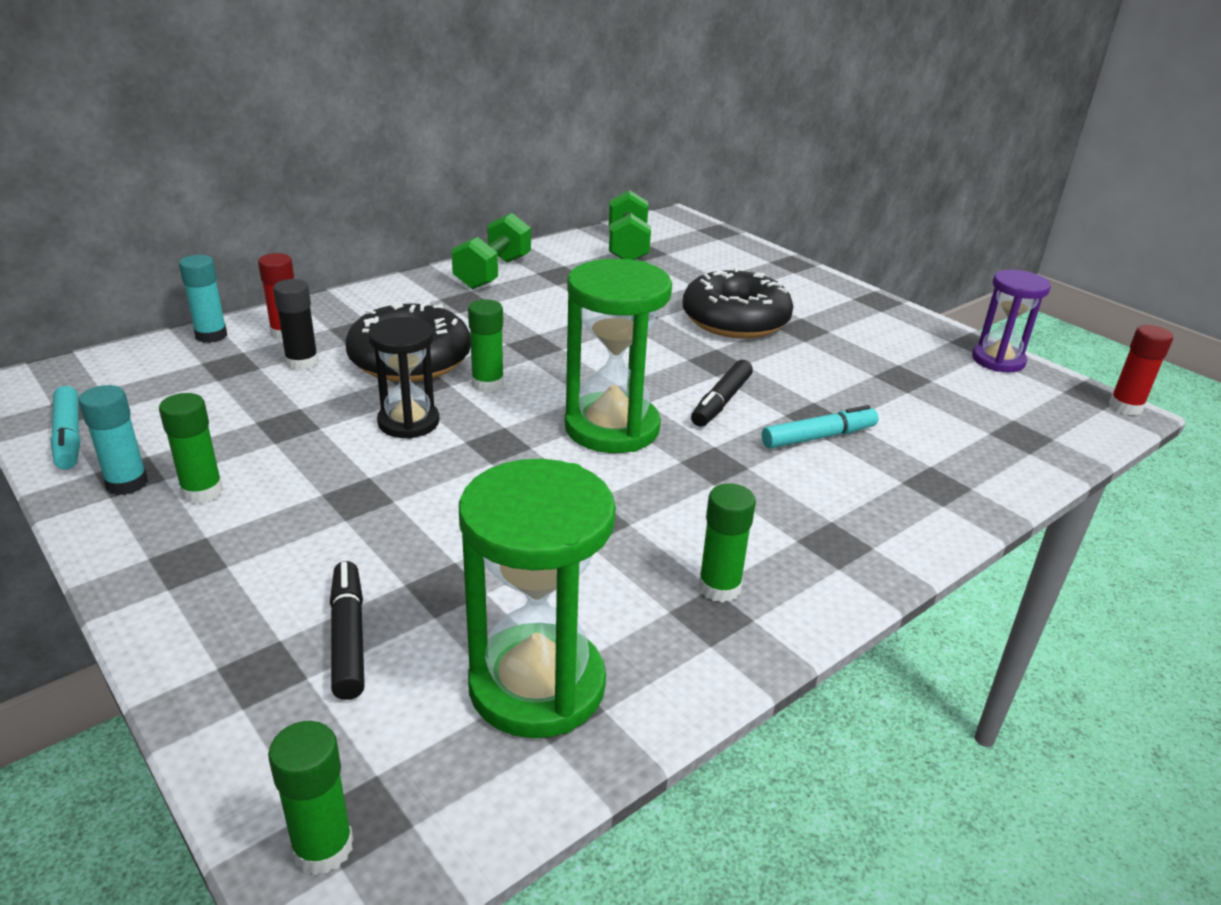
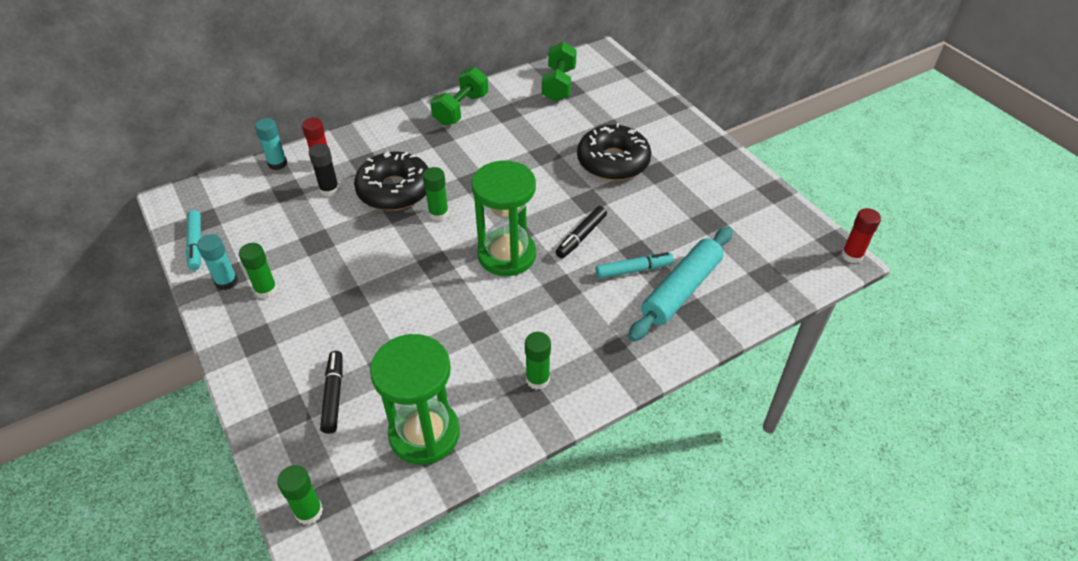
camera: 10 degrees right, 15 degrees up
(408, 422) = (386, 244): black hourglass -> none
(902, 457) = (681, 290): none -> turquoise rolling pin
(998, 360) = (782, 208): purple hourglass -> none

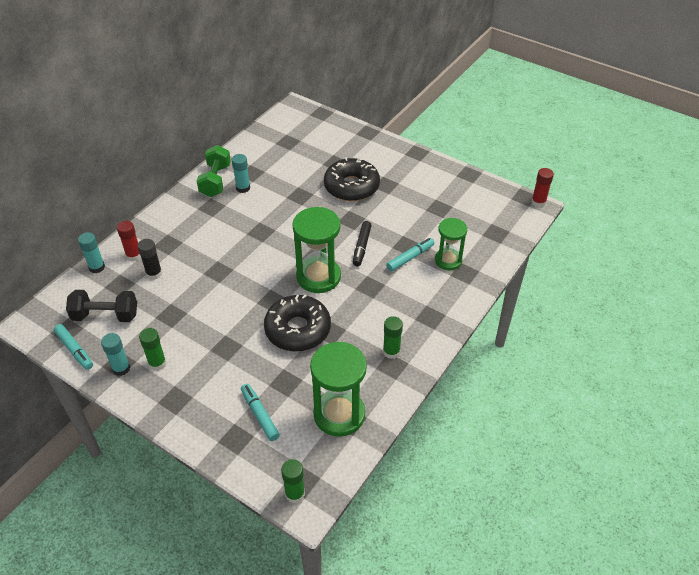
camera: 25 degrees left, 0 degrees up
(251, 218) = (105, 315): none -> black dumbbell
(334, 395) = (260, 415): black marker -> turquoise marker
(395, 190) = (205, 257): black donut -> black donut (298, 329)
(438, 214) = (250, 264): green glue stick -> none
(485, 126) = (243, 188): none -> turquoise glue stick
(559, 85) = (277, 140): green dumbbell -> none
(681, 290) = (448, 260): turquoise rolling pin -> green hourglass

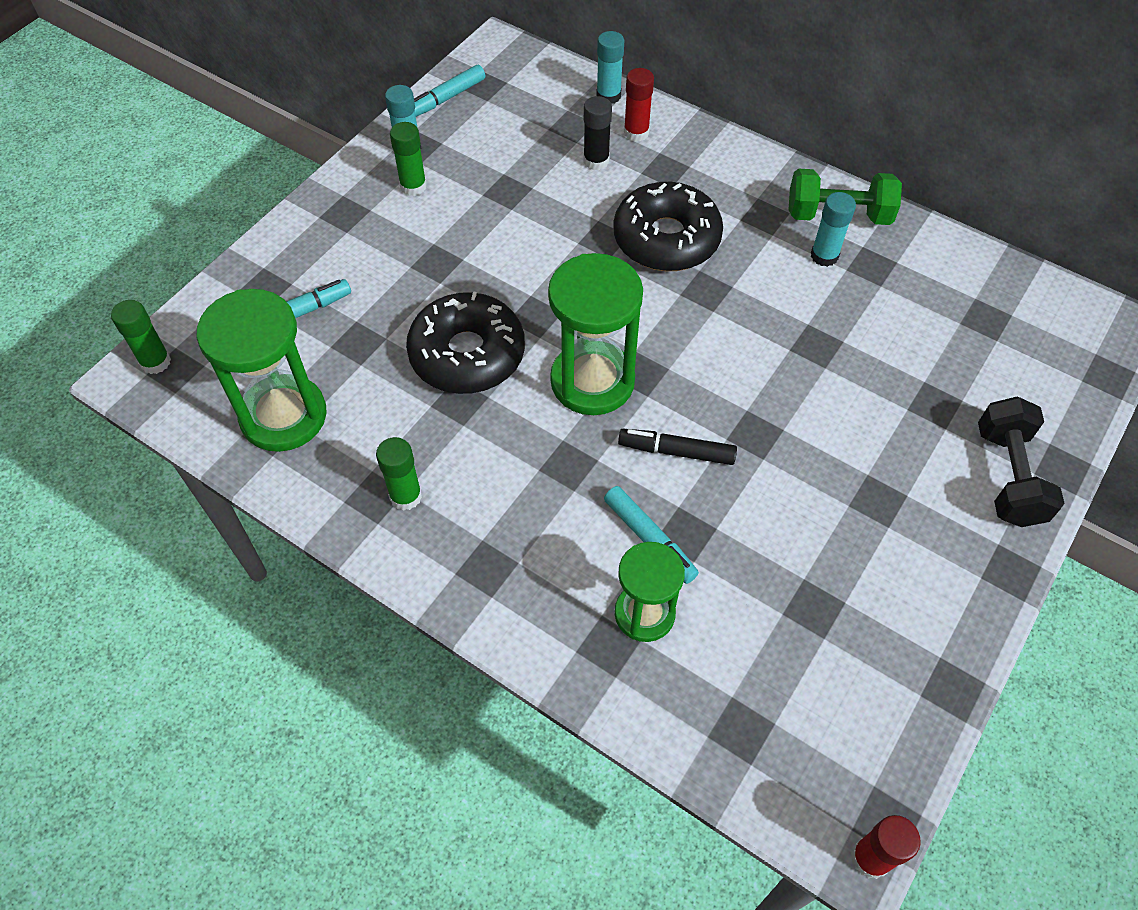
camera: 90 degrees right, 10 degrees up
(105, 315) = (509, 119): black dumbbell -> black dumbbell (1008, 476)
(351, 186) = (859, 434): black donut -> black donut (666, 239)

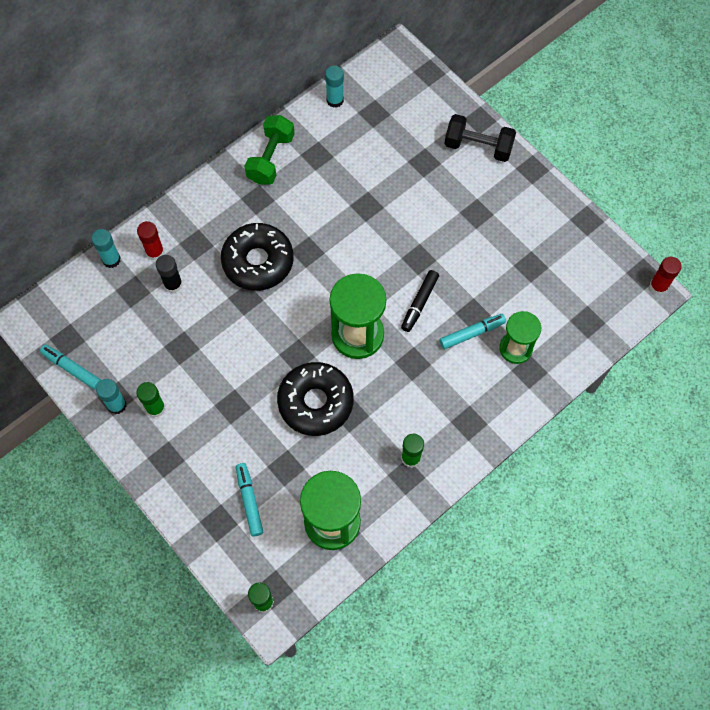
camera: 75 degrees left, 10 degrees up
(446, 98) = (72, 369): turquoise marker -> turquoise marker turned 150 degrees clockwise
(824, 256) = (301, 178): turquoise glue stick -> turquoise glue stick (335, 100)

